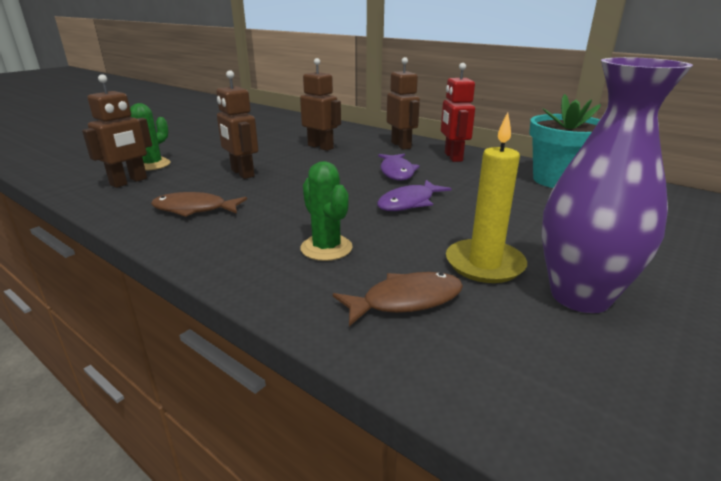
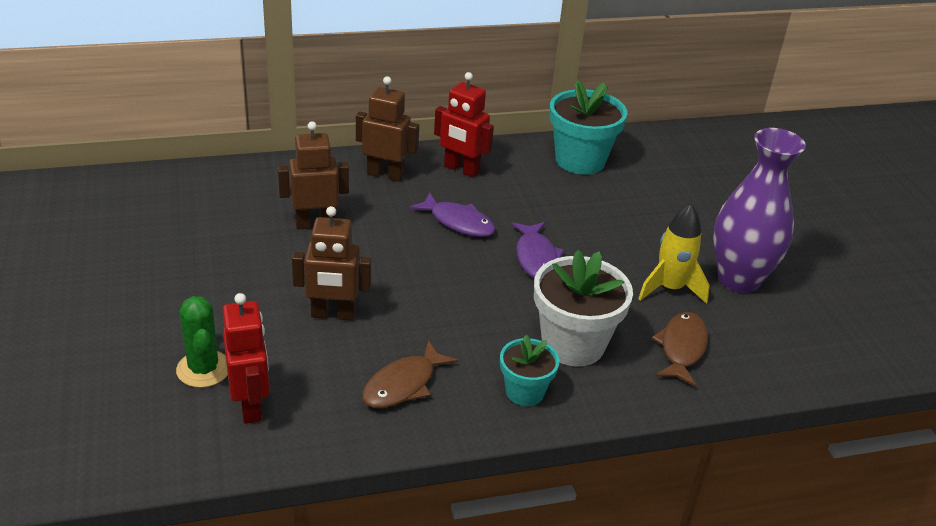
camera: 55 degrees left, 10 degrees up
(129, 182) = (251, 405): brown robot -> red robot
(236, 249) = (524, 392): none -> turquoise flower pot
(326, 248) = (573, 344): green cactus -> white flower pot
(484, 264) = (670, 288): yellow candle -> yellow rocket

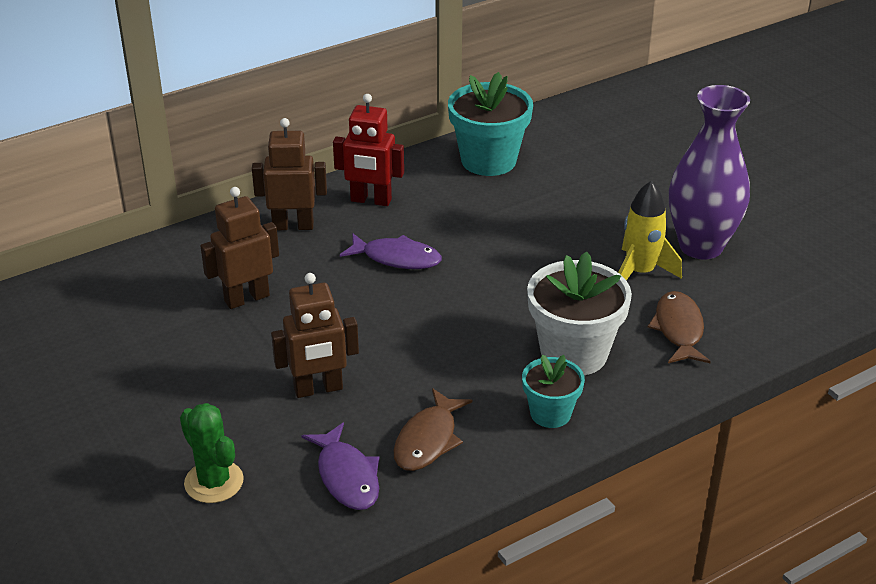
camera: 15 degrees left, 0 degrees up
(251, 405) = (285, 504): red robot -> none
(536, 258) = (494, 275): purple fish -> purple fish (347, 476)

